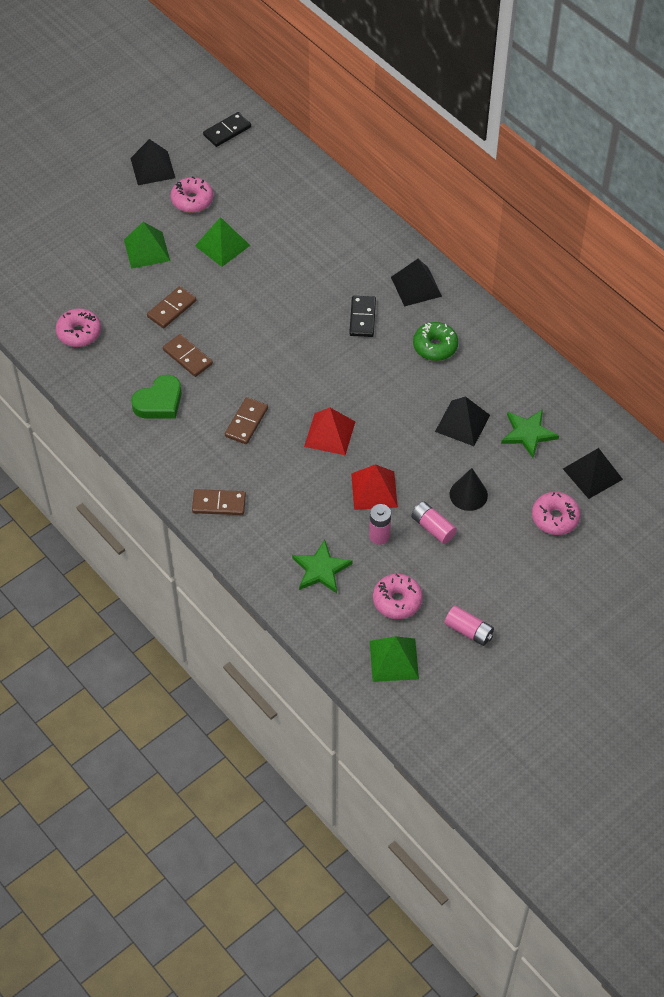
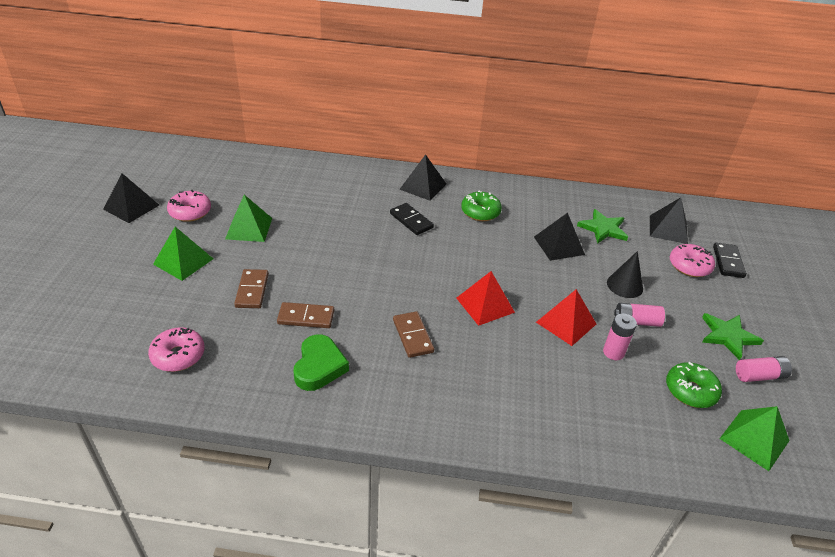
camera: 45 degrees left, 15 degrees down
(219, 504) = (469, 416): brown domino -> none
(227, 131) = (175, 162): black domino -> black domino (728, 262)
(321, 569) = (611, 409): green star -> green star (728, 336)
(397, 600) = (690, 391): pink donut -> green donut

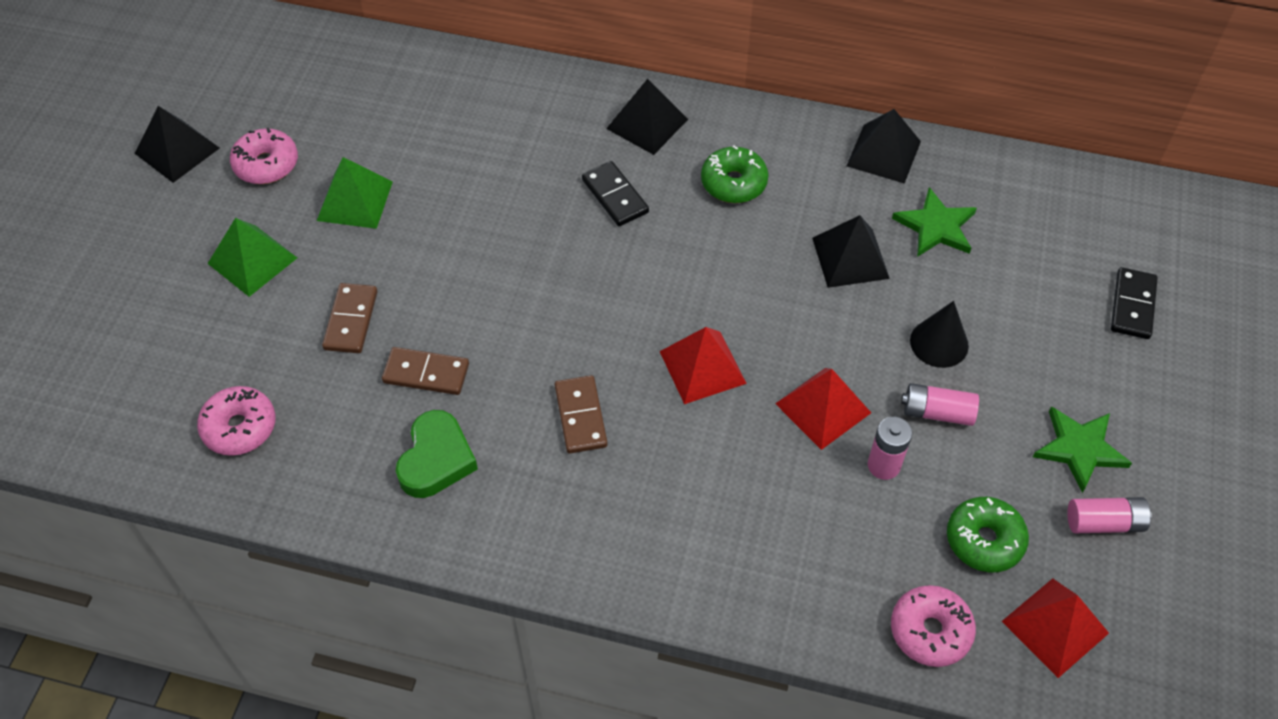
camera: 10 degrees right, 15 degrees up
(668, 229) = (1050, 232): black pyramid -> black pyramid (883, 153)
(689, 266) = (1062, 311): pink donut -> pink donut (930, 631)
(754, 439) = (1055, 627): green pyramid -> red pyramid

